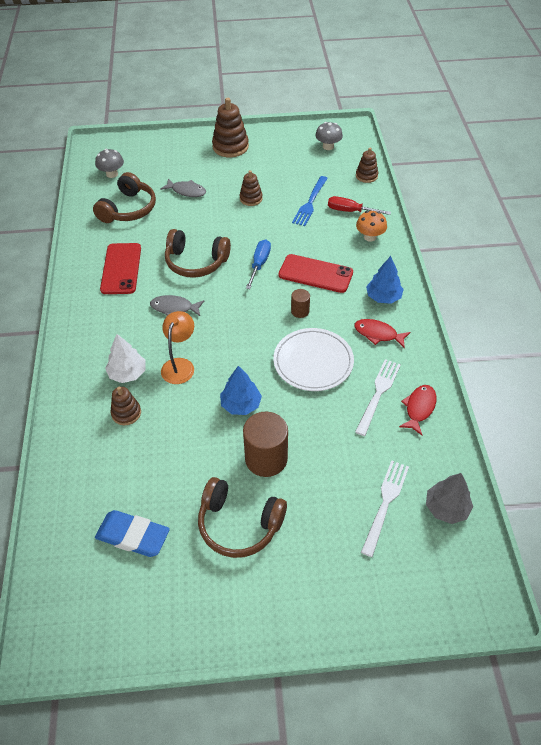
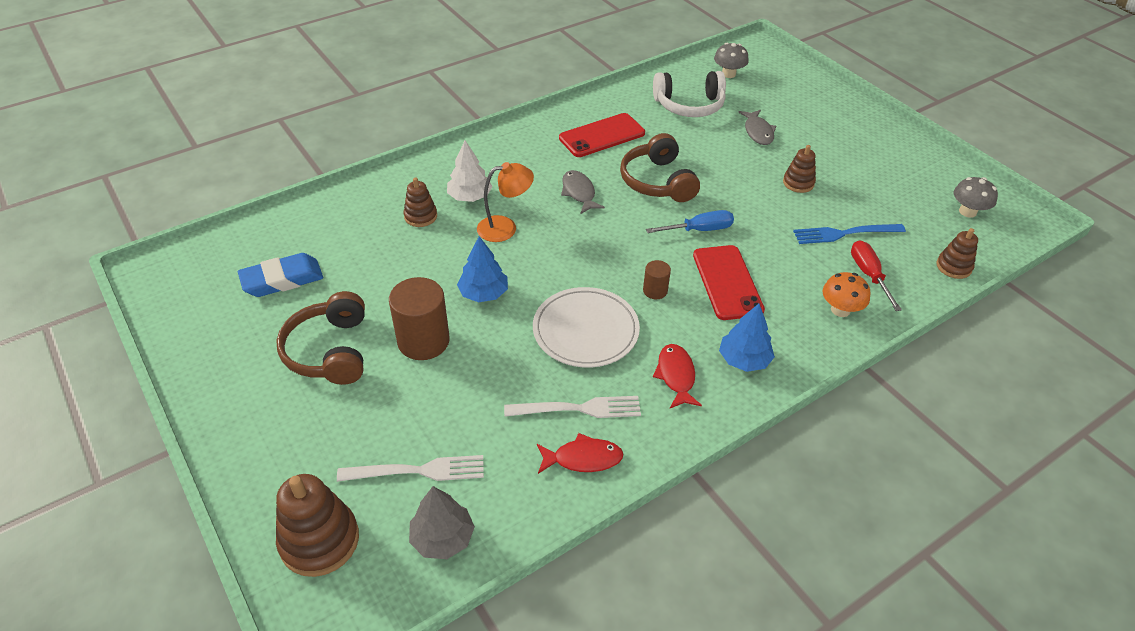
camera: 60 degrees right, 5 degrees down
(128, 209) = (689, 105): brown headphones -> white headphones
(133, 536) = (282, 280): blue eraser -> blue eraser turned 75 degrees clockwise
(230, 147) = (867, 134): brown stacking toy -> brown stacking toy (319, 540)

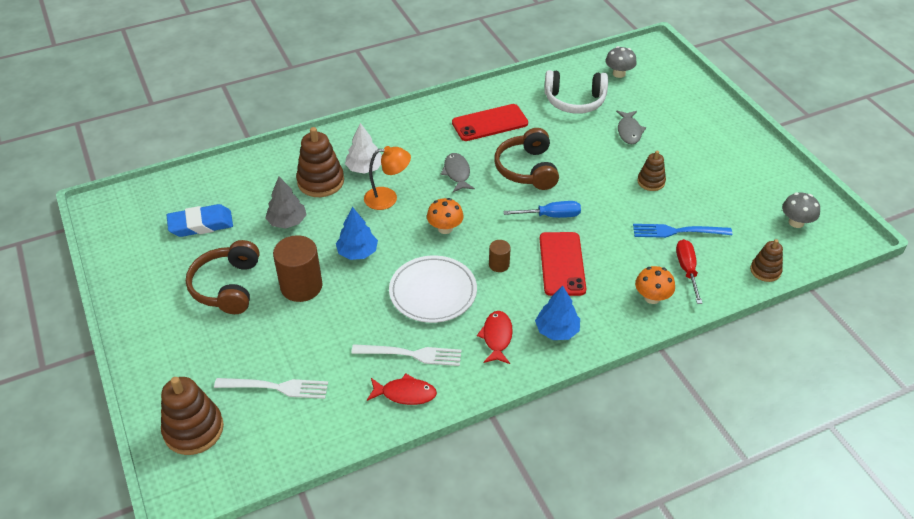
camera: 10 degrees right, 0 degrees up
(420, 216) = (320, 181): brown stacking toy -> brown stacking toy, size x1.70
(443, 538) = (284, 439): grey tree -> grey tree (287, 221)
(581, 255) = (445, 228): none -> orange mushroom

